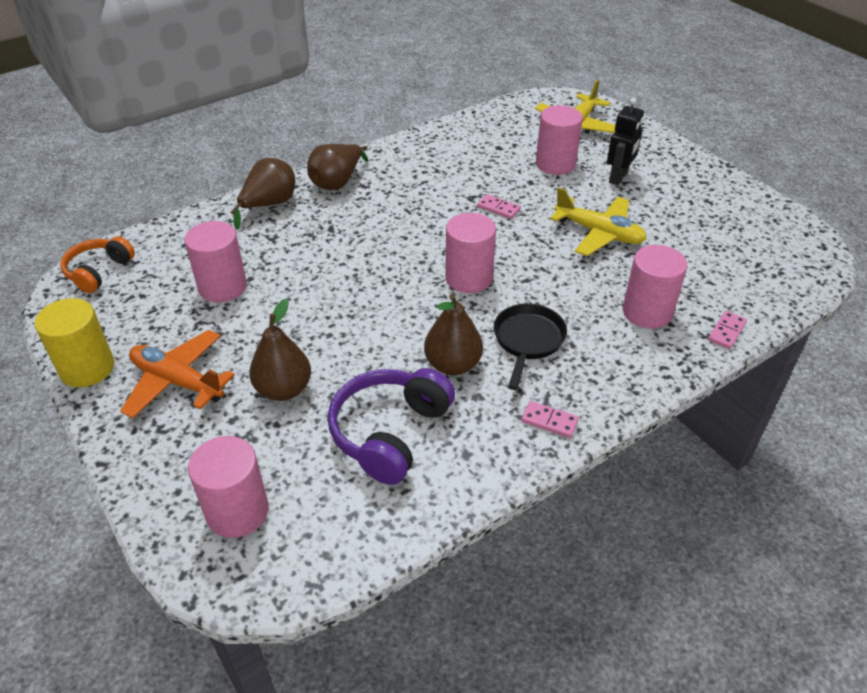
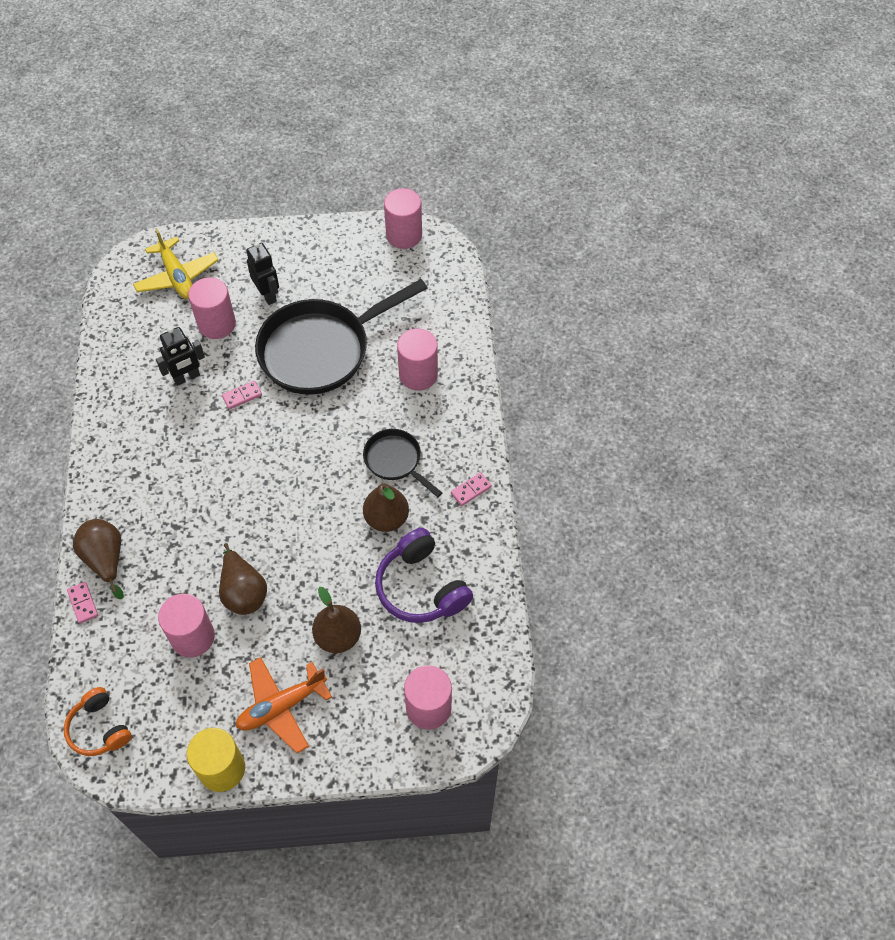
camera: 60 degrees left, 15 degrees up
(337, 182) = (114, 492): brown pear -> brown pear (243, 592)
(468, 278) = (307, 461): pink cylinder -> pink cylinder (404, 235)
(485, 171) = (187, 377): none -> black robot
(599, 233) = (321, 350): yellow plane -> black pan
(726, 331) = (465, 343): pink domino -> pink domino (83, 603)

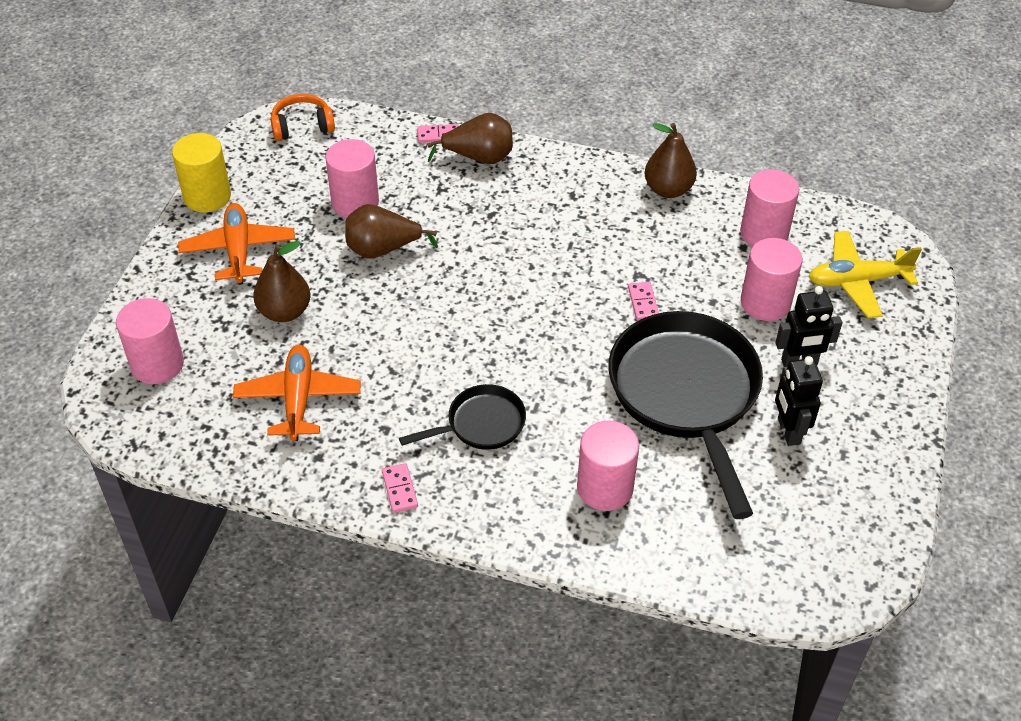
camera: 110 degrees right, 10 degrees down
(187, 377) = (690, 260): black robot -> black robot (788, 431)
(386, 518) = (405, 393): brown pear -> brown pear (668, 189)
(404, 235) = (871, 547): pink cylinder -> pink cylinder (764, 233)
(421, 587) = (298, 399): purple headphones -> orange plane

